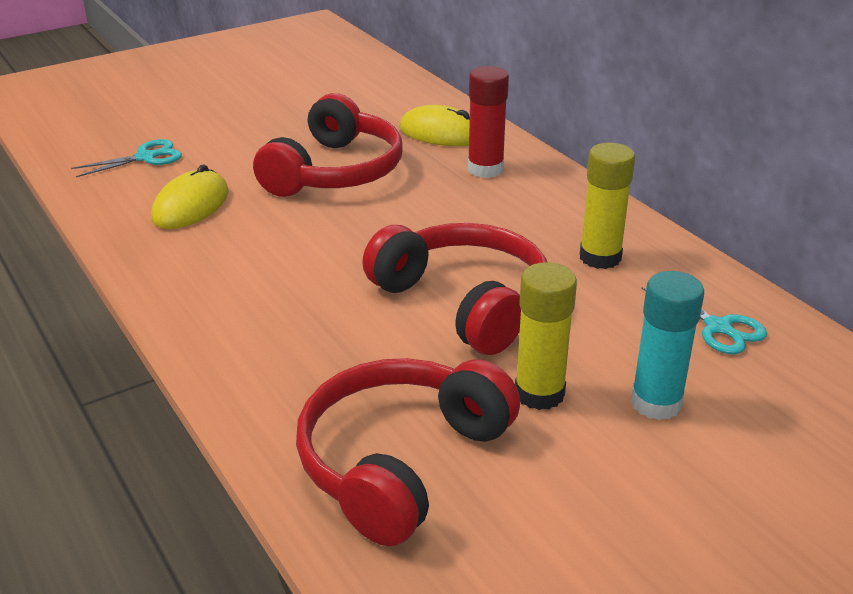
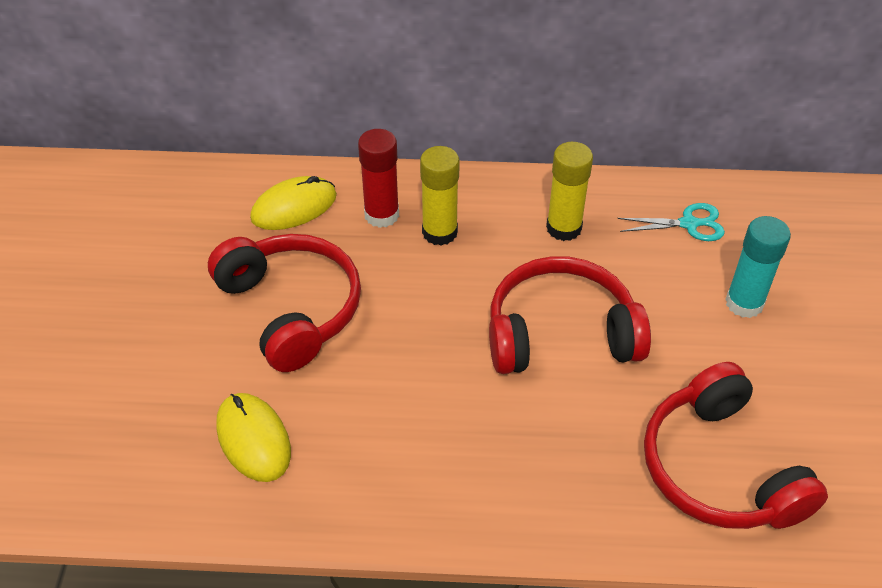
camera: 55 degrees left, 15 degrees up
(146, 157) = (119, 435): turquoise scissors -> none
(539, 393) = (696, 354): yellow glue stick -> yellow glue stick (439, 232)

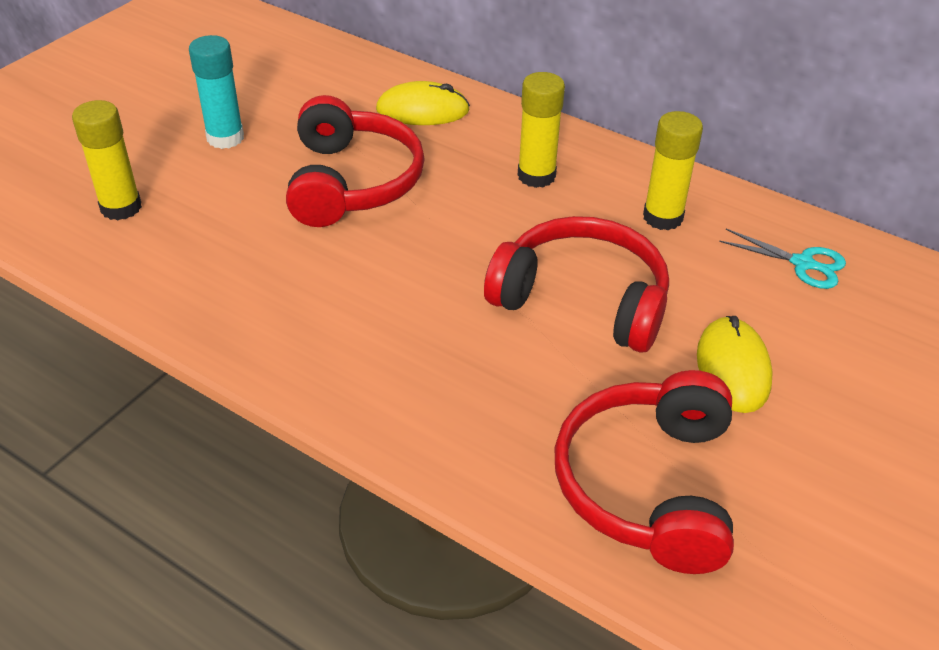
camera: 30 degrees right, 5 degrees down
(98, 435) = (121, 207): none -> yellow glue stick
(253, 439) = (234, 262): yellow mouse -> yellow mouse (733, 368)
(381, 215) = (495, 143): red glue stick -> none
(744, 303) = (806, 355): turquoise glue stick -> turquoise glue stick (225, 138)

